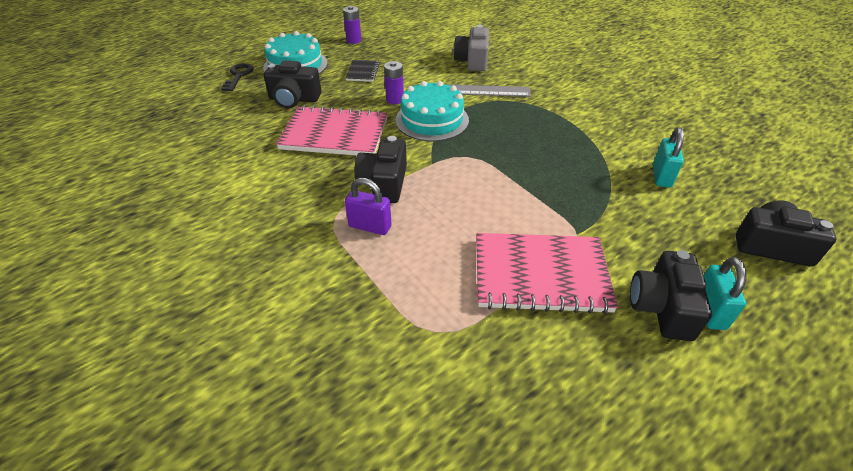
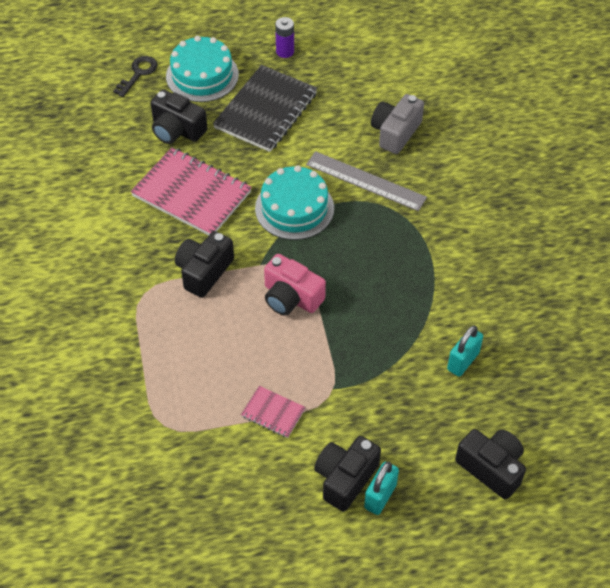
camera: 25 degrees right, 10 degrees up
(362, 72) = (266, 111): black notebook -> black notebook, size x2.10
(370, 226) = (167, 313): purple padlock -> none
(395, 100) = (275, 166): purple battery -> none
(479, 178) = (291, 297): none -> pink camera
(540, 275) = (273, 413): pink notebook -> pink notebook, size x0.48

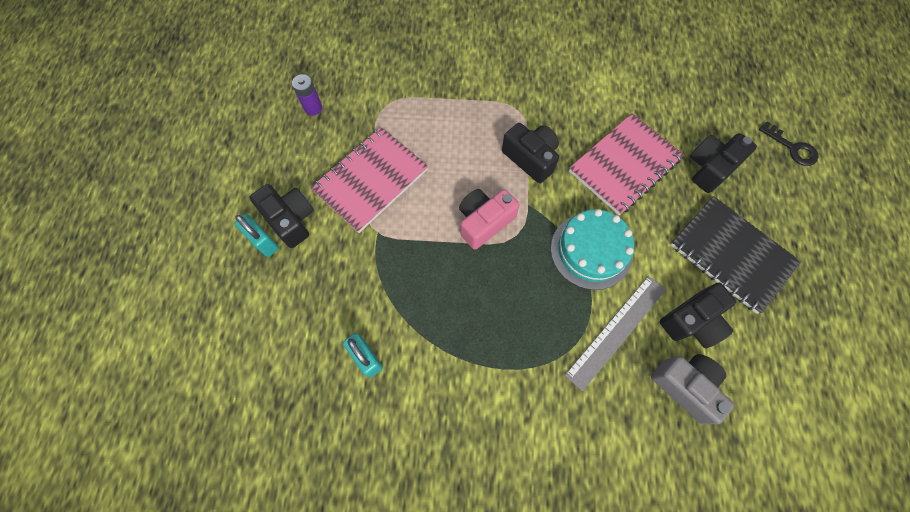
camera: 105 degrees right, 15 degrees up
(202, 75) = (788, 204): turquoise cake -> none
(273, 413) = (371, 180): pink notebook -> pink notebook, size x2.10
(285, 51) = (826, 296): purple battery -> purple battery (313, 108)
(491, 468) = (249, 344): black camera -> black camera (692, 321)

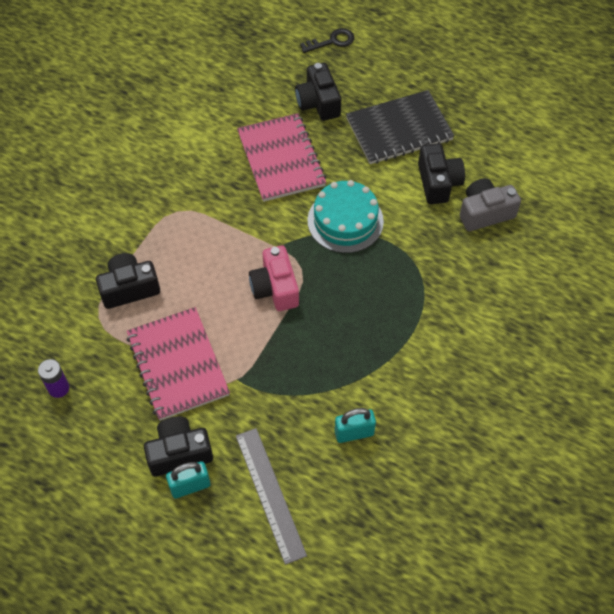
camera: 65 degrees left, 10 degrees down
(530, 158) = (233, 224): black camera -> black camera (129, 288)
(616, 331) = (421, 236): grey ruler -> grey ruler (270, 494)

